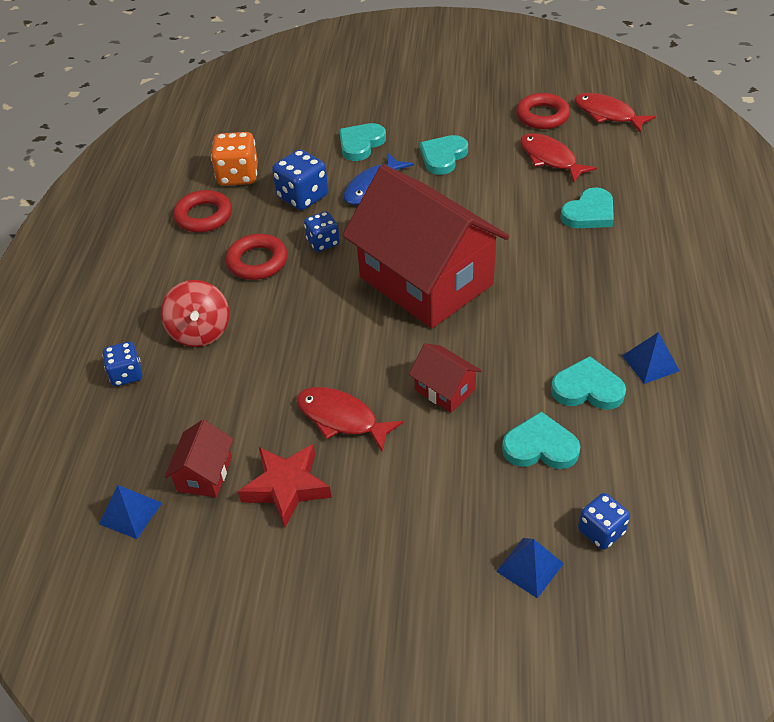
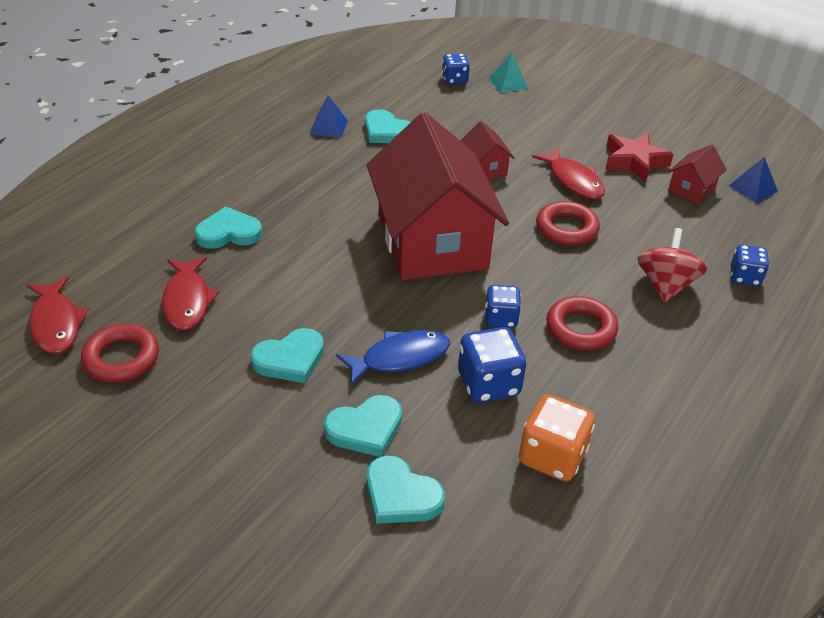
camera: 155 degrees left, 5 degrees down
(204, 216) = (620, 414): red ring -> red ring (566, 228)
(530, 567) = (508, 83): blue pyramid -> turquoise pyramid
(540, 446) = (450, 119): turquoise heart -> turquoise heart (401, 495)

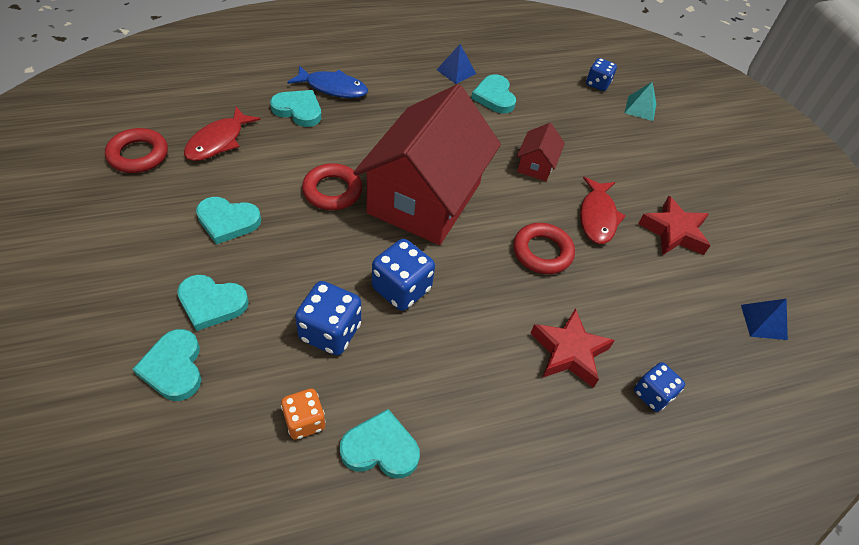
camera: 35 degrees right, 10 degrees up
(56, 323) = (133, 110): red fish -> none
(400, 358) = (295, 269): blue fish -> blue fish (333, 88)
(501, 318) = (401, 289): blue dice -> blue dice, size x1.56
(552, 456) = (304, 421): orange dice -> orange dice, size x0.64
(580, 328) = (452, 339): red ring -> red ring (332, 191)
(626, 434) = (380, 448): none -> turquoise heart
(665, 285) = (569, 352): red spinning top -> red star
(692, 189) = (699, 286): red house -> none

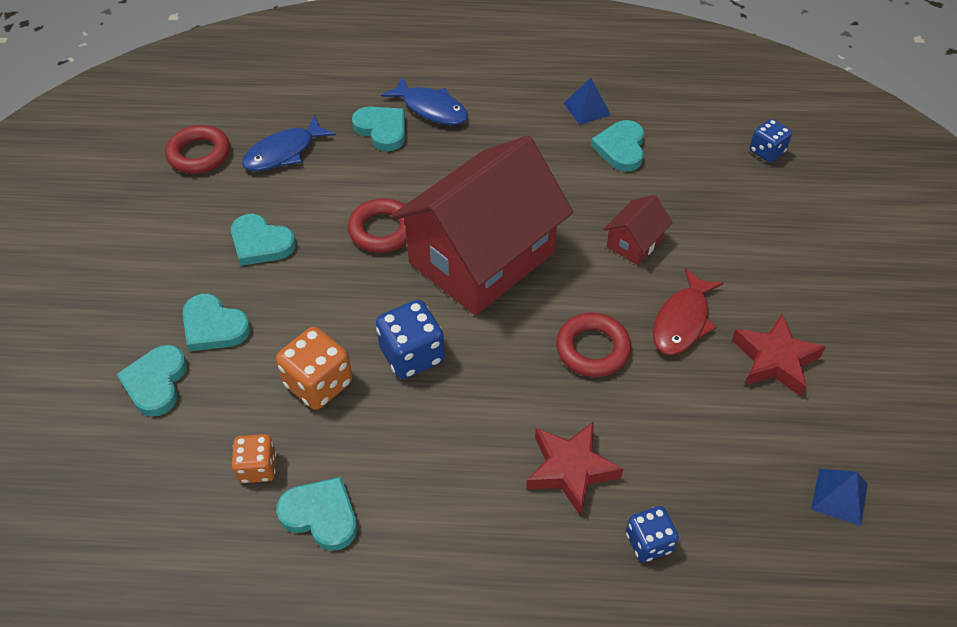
camera: 25 degrees right, 0 degrees up
(218, 141) = (284, 152): red fish -> blue fish
(330, 332) = (318, 384): blue dice -> orange dice
(640, 108) = (810, 193): turquoise pyramid -> none

